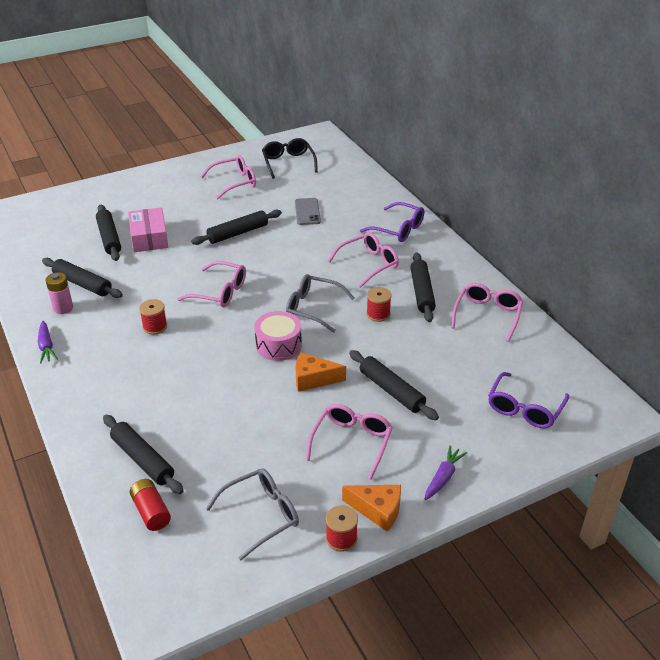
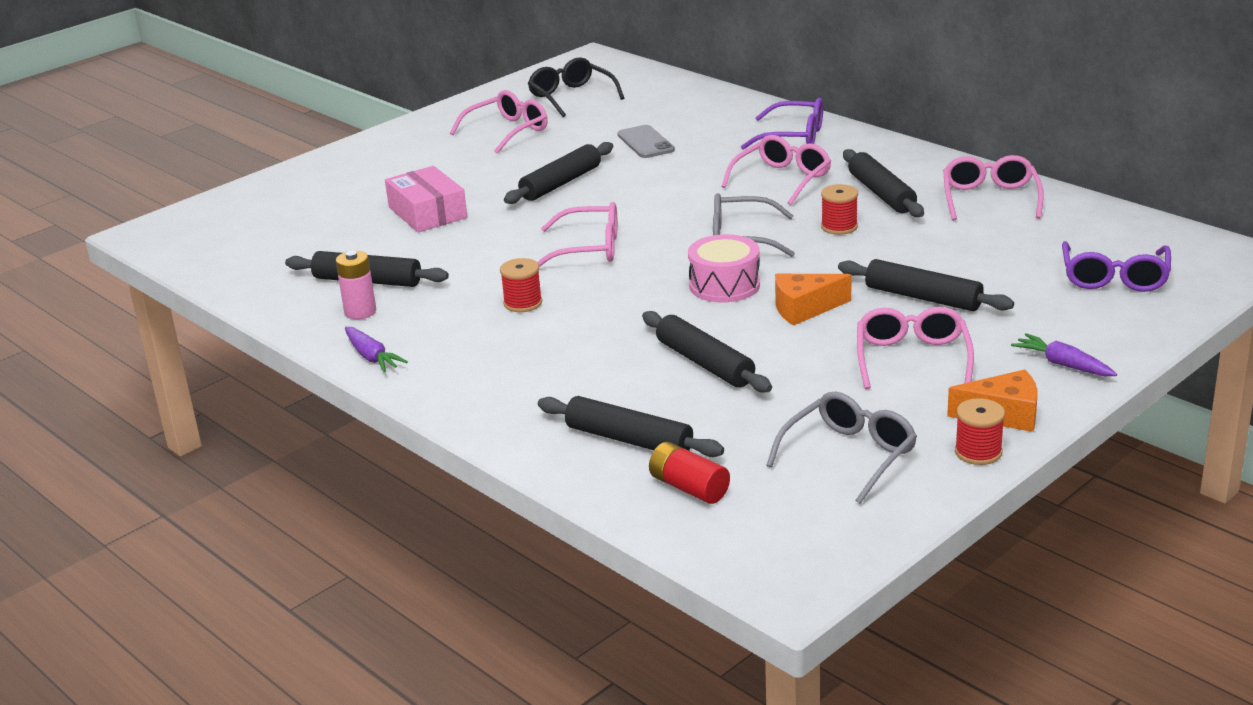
camera: 15 degrees left, 10 degrees down
(109, 238) = (364, 224): black rolling pin -> black rolling pin (705, 363)
(443, 477) = (1063, 364): purple carrot -> purple carrot turned 60 degrees counterclockwise

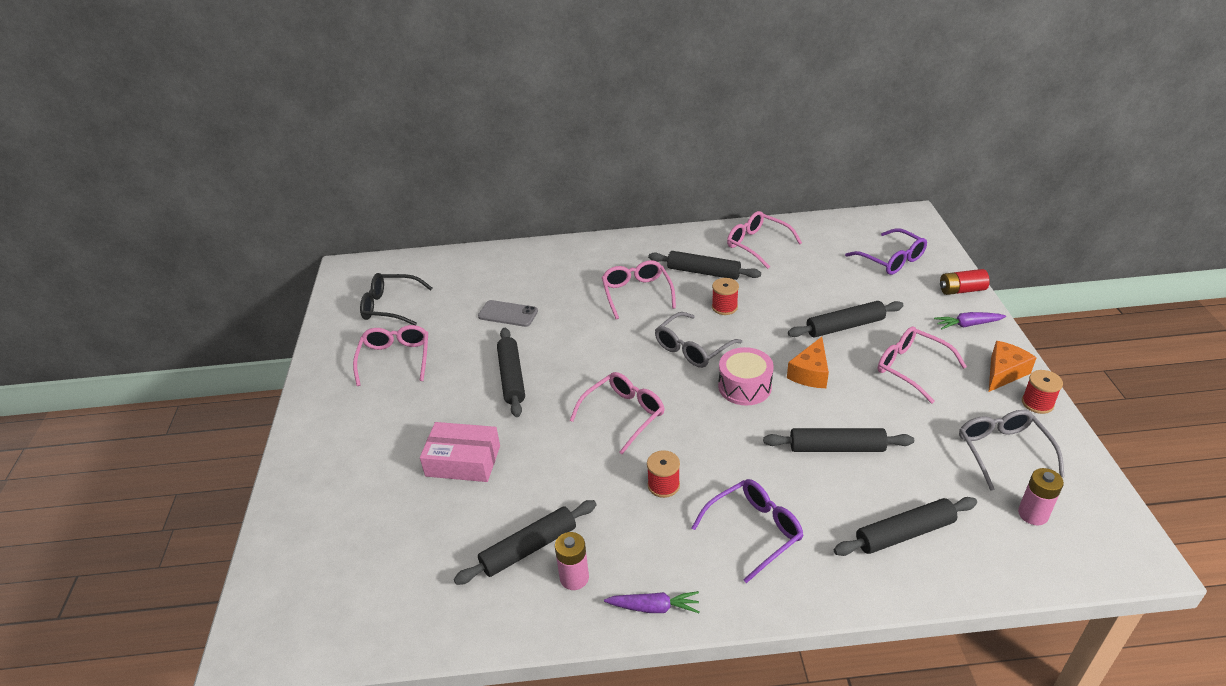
camera: 50 degrees left, 10 degrees up
(689, 487) = (988, 538): red battery -> red battery (961, 290)
(766, 503) = (1033, 514): none -> pink battery
(793, 137) = (588, 260): purple glasses -> purple glasses (754, 531)

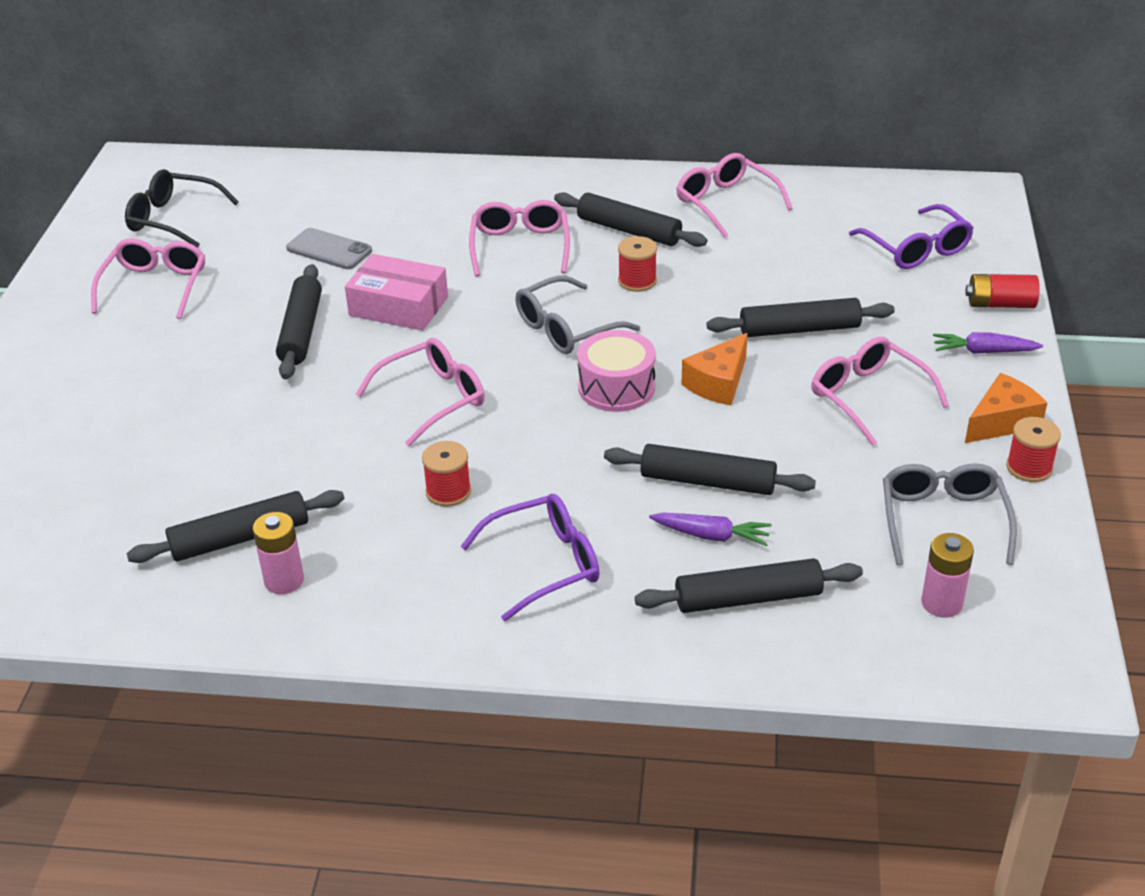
camera: 10 degrees right, 0 degrees up
(463, 461) = (196, 423): pink box -> pink box (398, 306)
(654, 607) = (372, 630): purple carrot -> purple carrot (711, 536)

